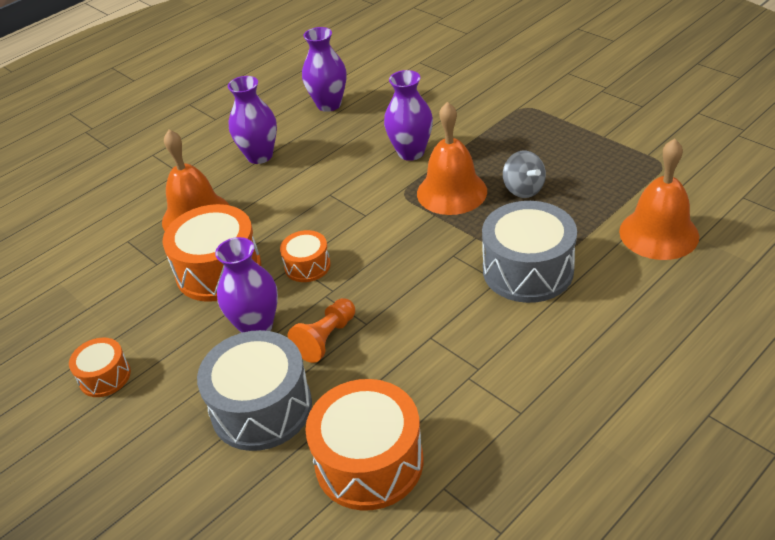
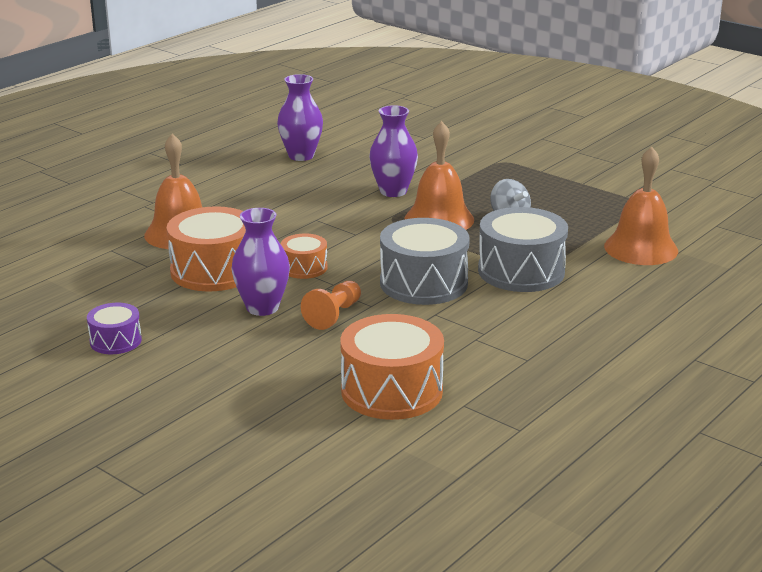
camera: 10 degrees left, 15 degrees down
(105, 376) = (115, 341): orange drum -> purple drum
(259, 156) = (236, 191): purple vase -> none
(261, 408) = (280, 359): grey drum -> grey drum (423, 283)

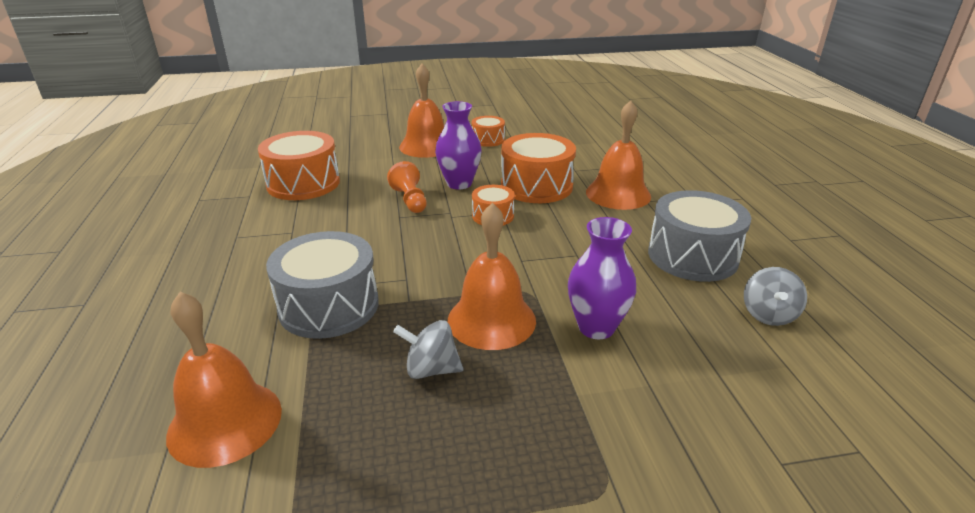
camera: 130 degrees right, 5 degrees up
(115, 341) = (488, 140): purple drum -> orange drum
(187, 370) = (426, 146): none -> orange bell
(301, 156) = (768, 315): purple vase -> grey spinning top
(423, 283) = (392, 250): grey drum -> grey drum (692, 256)

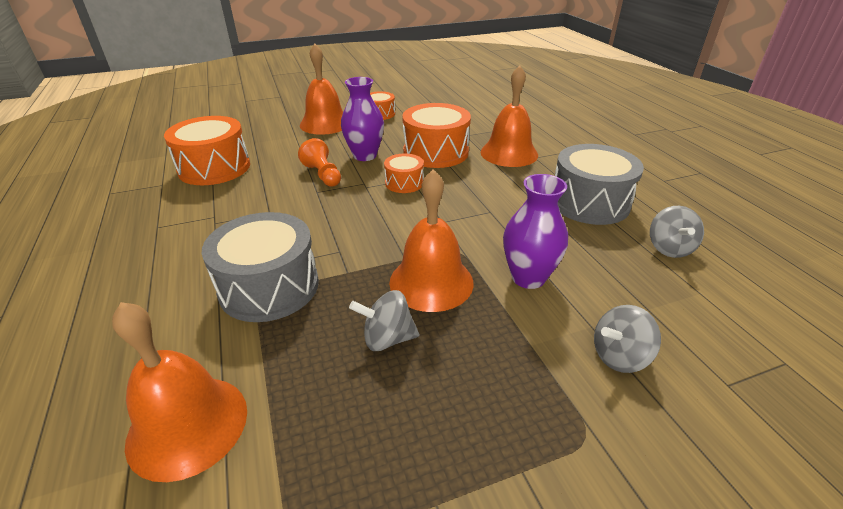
camera: 10 degrees left, 5 degrees up
(669, 418) = (619, 356): none -> grey spinning top

